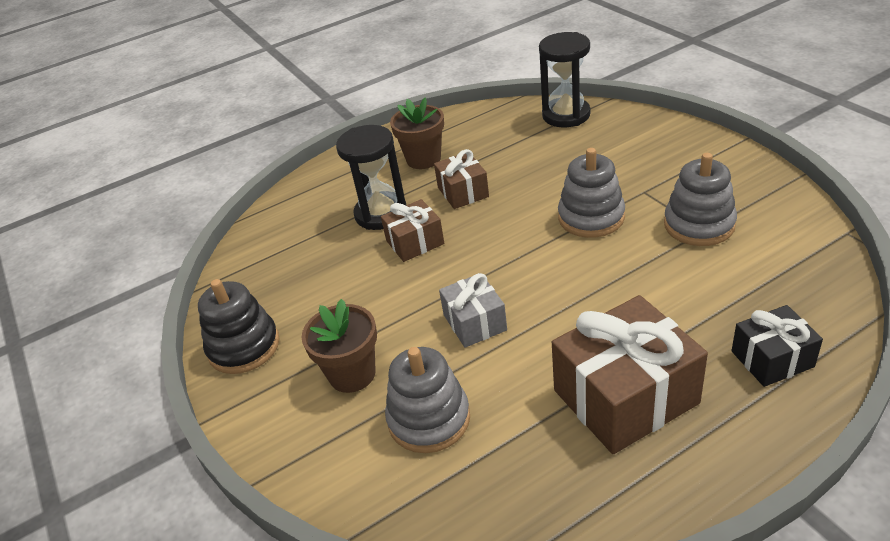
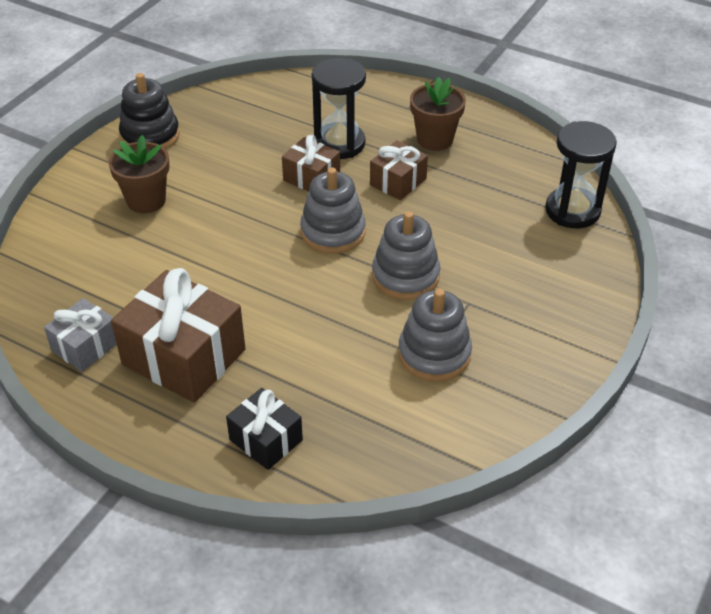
camera: 55 degrees right, 5 degrees up
(429, 419) = (119, 256): grey stacking toy -> grey stacking toy (333, 232)
(475, 322) = (229, 246): grey gift -> grey gift (86, 346)

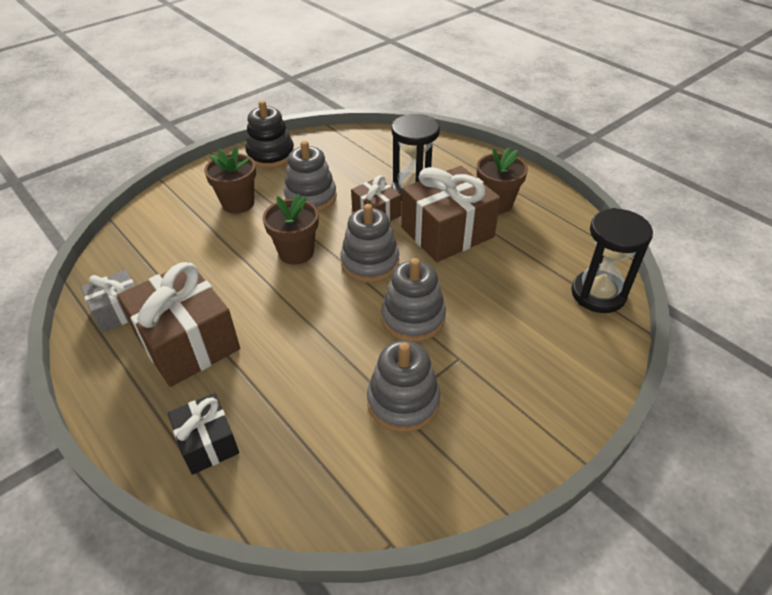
camera: 20 degrees right, 0 degrees up
(228, 176) = (311, 197): none -> grey stacking toy
(246, 239) = (296, 252): none -> brown flower pot
(398, 182) = (447, 232): brown gift -> brown gift, size x1.80

